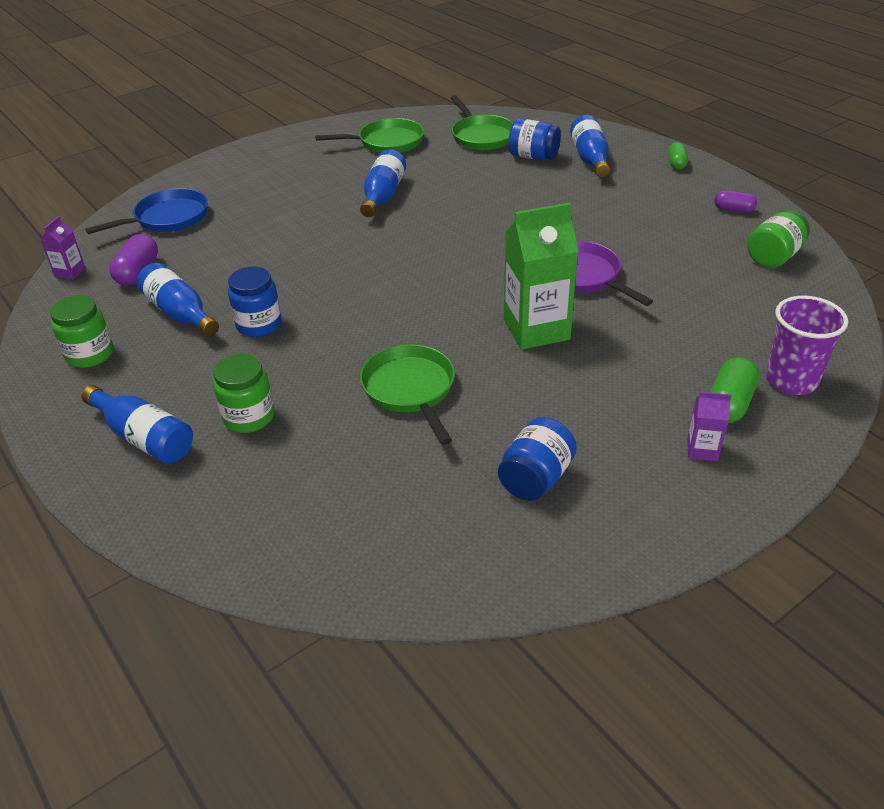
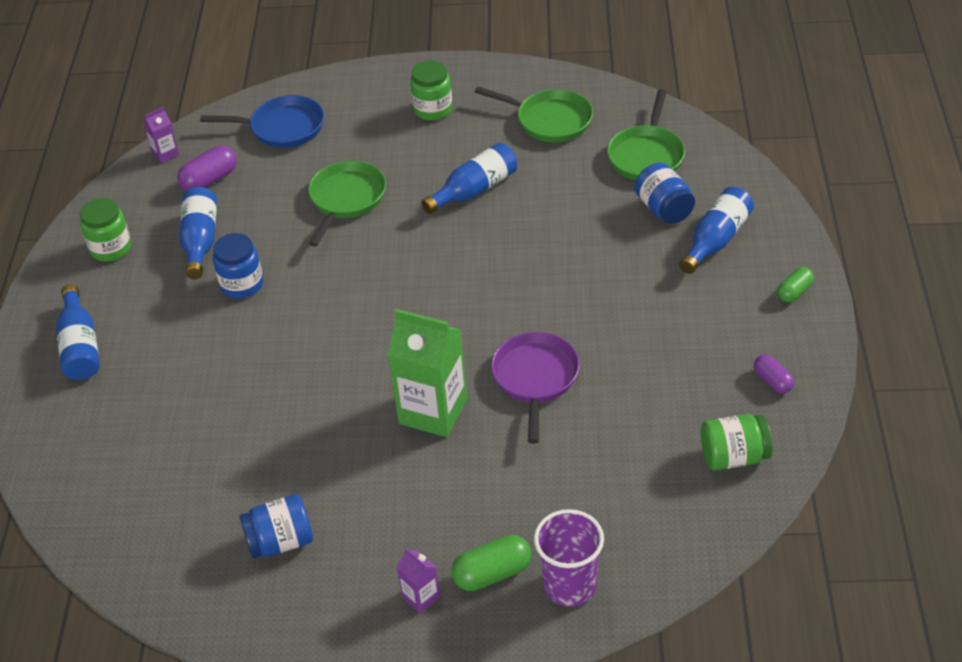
camera: 40 degrees right, 5 degrees up
(249, 417) = (156, 369): green jar -> green jar (433, 109)
(410, 390) = (281, 412): green pan -> green pan (346, 200)

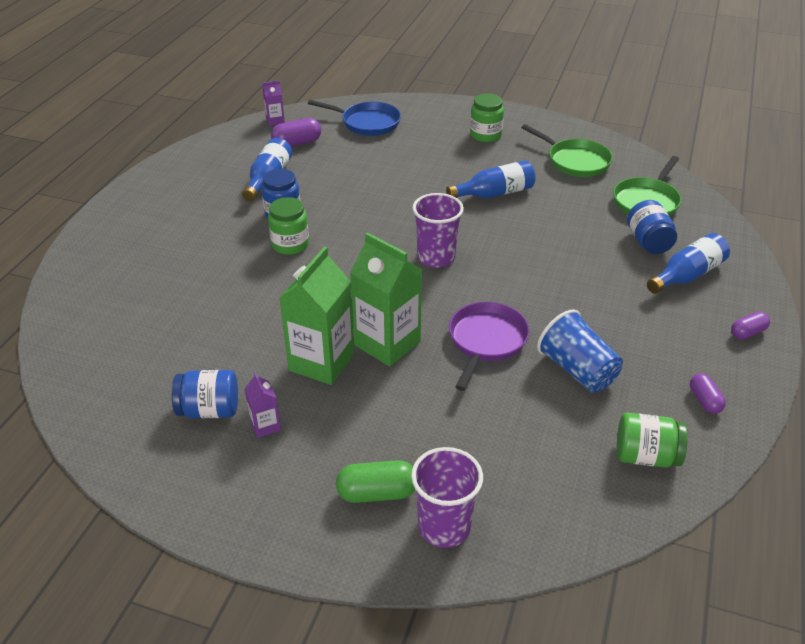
camera: 15 degrees right, 5 degrees down
(80, 346) = (142, 226): blue bottle -> none
(111, 248) = (202, 169): green jar -> green jar (290, 244)
(346, 200) = (391, 177): green pan -> none
(373, 453) = (321, 362): none -> green carton
(421, 597) = (303, 494): purple carton -> purple carton (265, 425)
(442, 292) = (436, 257): none -> purple cup
(639, 384) = (577, 370): none -> blue cup
(794, 292) = (747, 332): green capsule -> purple capsule

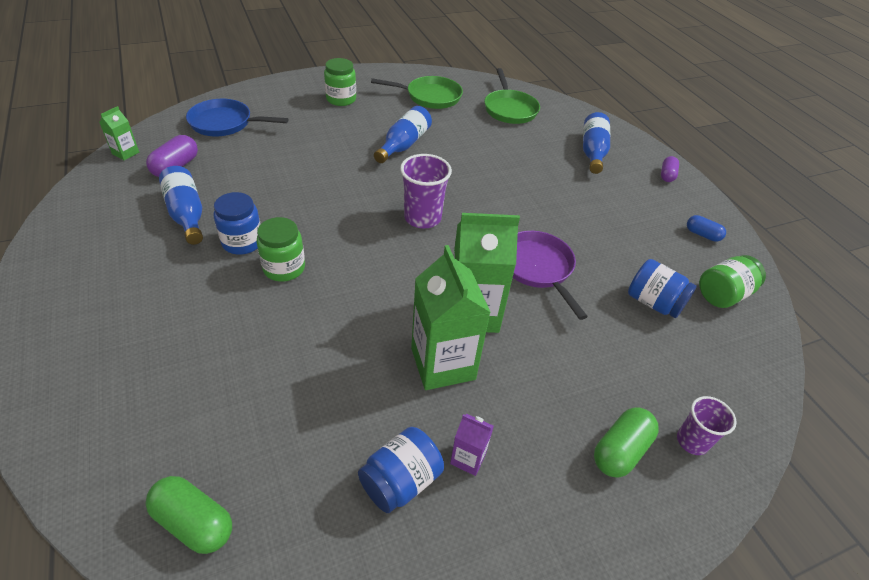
camera: 45 degrees left, 5 degrees up
(85, 357) = (194, 522): none -> green capsule
(275, 120) = (125, 153): purple carton -> green carton
(367, 123) = (225, 123): blue pan -> blue pan turned 150 degrees counterclockwise
(444, 527) = (692, 441): purple cup -> purple cup, size x0.63
(577, 370) = (616, 256): blue cup -> none
(648, 242) = (545, 138): blue jar -> blue jar (653, 303)
(704, 400) = (702, 234): purple capsule -> blue capsule

